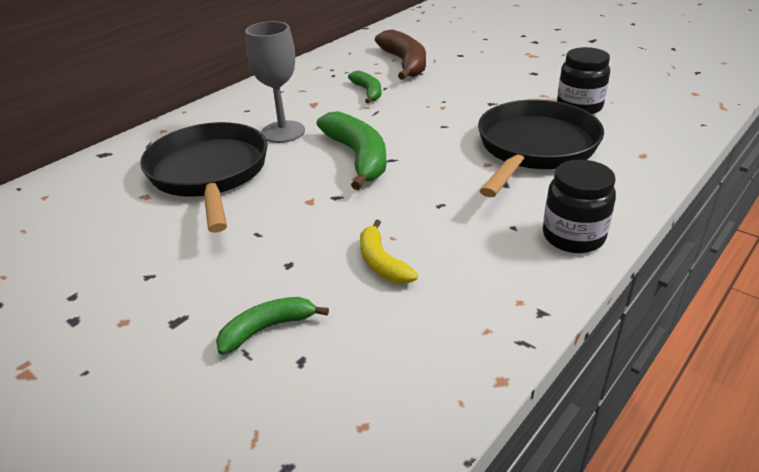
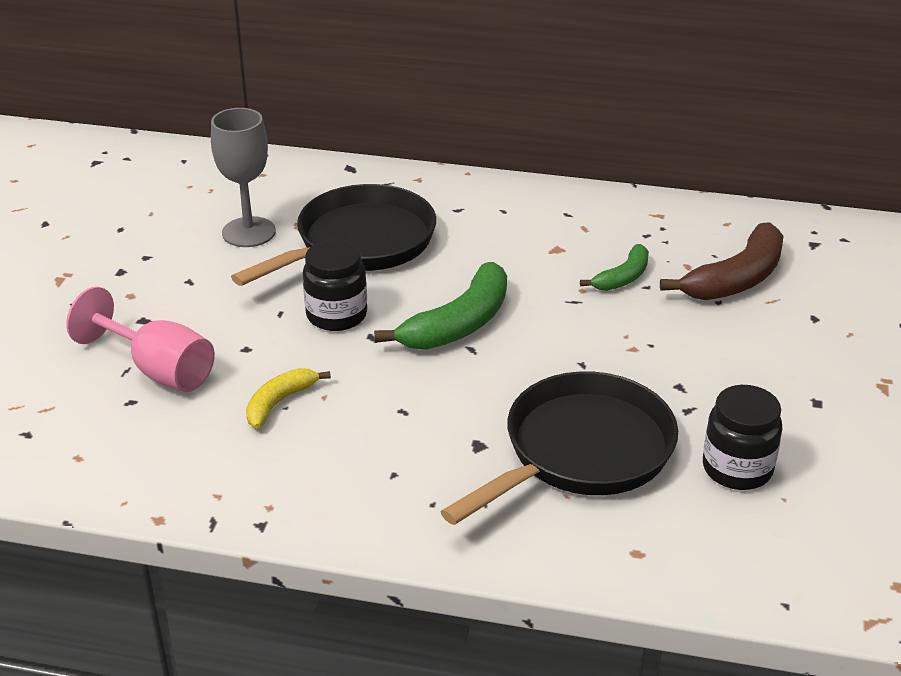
camera: 60 degrees right, 0 degrees up
(267, 328) = (158, 370): green banana -> pink goblet
(283, 132) = (474, 254): grey goblet -> grey goblet (249, 232)
(534, 148) = (581, 452): black pan -> black pan turned 45 degrees counterclockwise
(573, 236) = (402, 522): black jar -> black jar (336, 315)

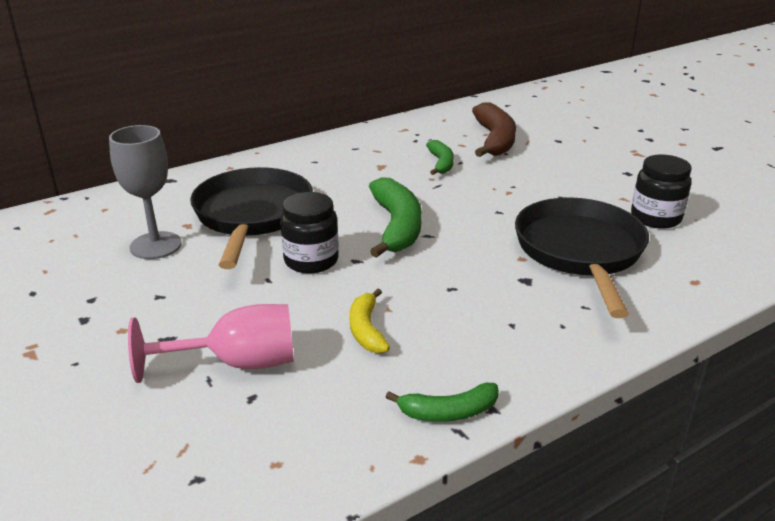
camera: 45 degrees left, 5 degrees down
(228, 504) = (448, 412): none -> green banana

